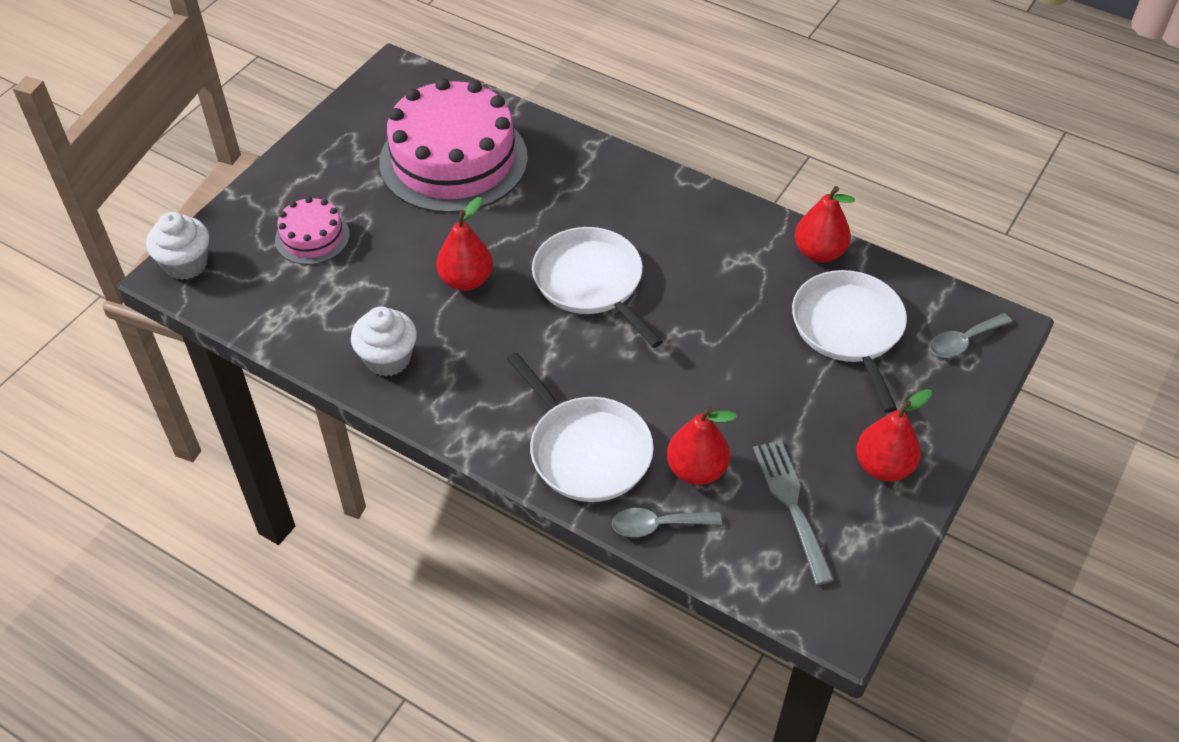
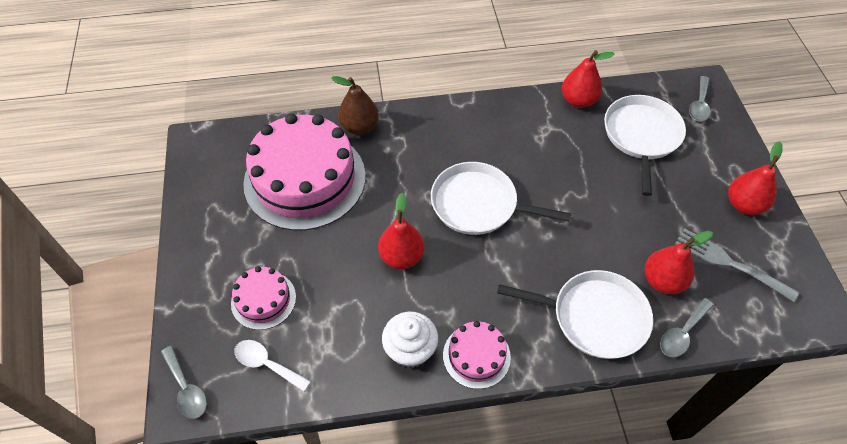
camera: 40 degrees left, 5 degrees up
(186, 264) = (186, 389): white cupcake -> grey spoon
(263, 288) = (267, 364): none -> white spoon
(439, 403) = (476, 356): none -> pink cake
(555, 143) = (359, 127): none -> brown pear
(849, 329) = (641, 136): white pan -> white pan turned 60 degrees clockwise

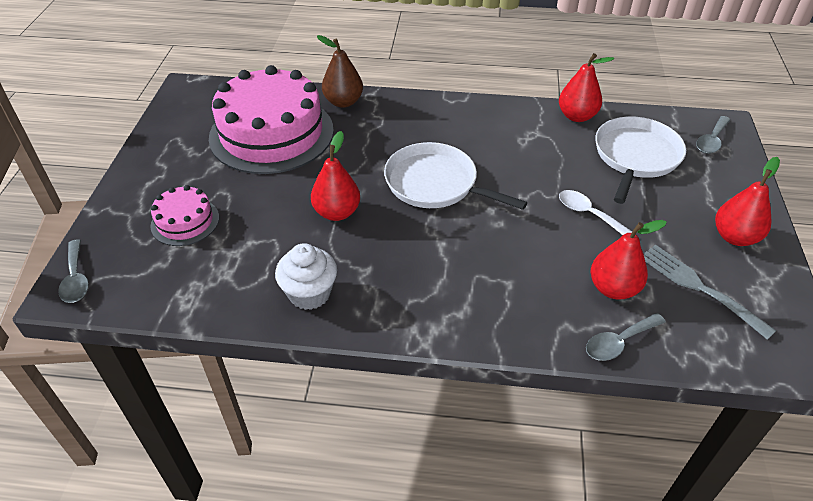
camera: 15 degrees right, 10 degrees down
(267, 364) = (161, 275): white spoon -> white spoon (588, 213)
(476, 356) = (376, 313): pink cake -> none
(594, 317) = (521, 305): white pan -> none

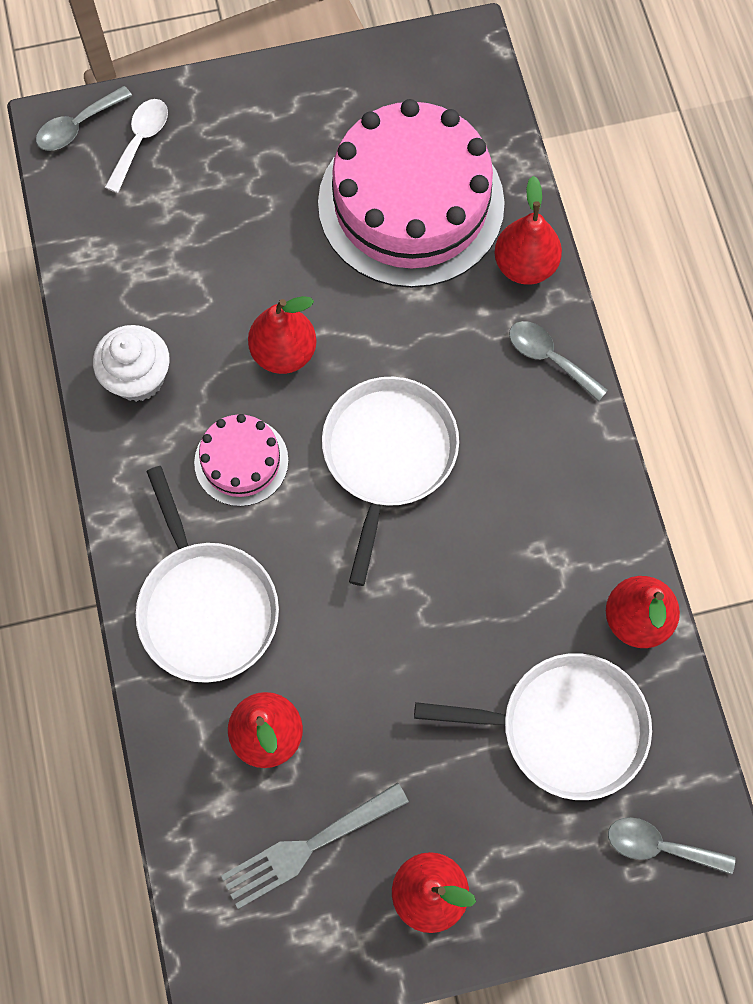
camera: 70 degrees right, 25 degrees up
(185, 221) = (204, 187): pink cake -> pink cake (241, 461)
(343, 102) = (525, 265): brown pear -> red pear
(508, 298) = (206, 607): none -> white pan
(588, 213) = (402, 677): white spoon -> white spoon (140, 141)
(618, 342) = (178, 754): grey spoon -> grey spoon (549, 358)
(698, 287) = (308, 847): grey fork -> grey fork turned 150 degrees counterclockwise

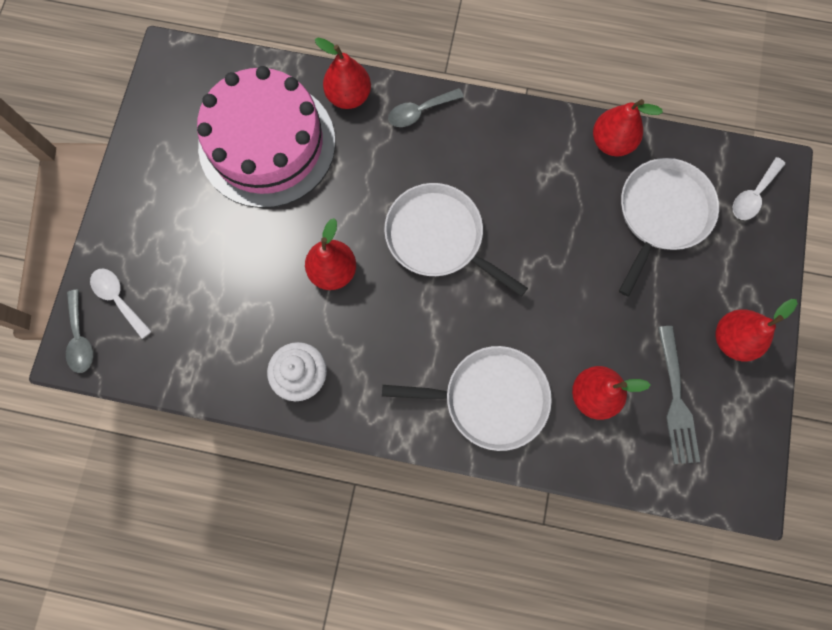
camera: 65 degrees left, 5 degrees up
(241, 461) = (398, 332): pink cake -> none
(659, 846) = (753, 195): grey spoon -> white spoon

